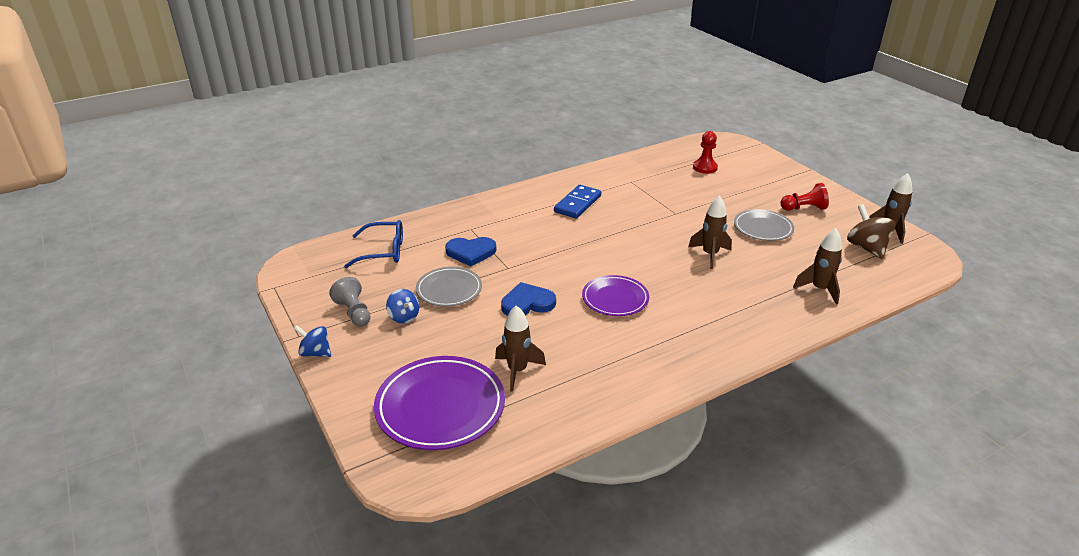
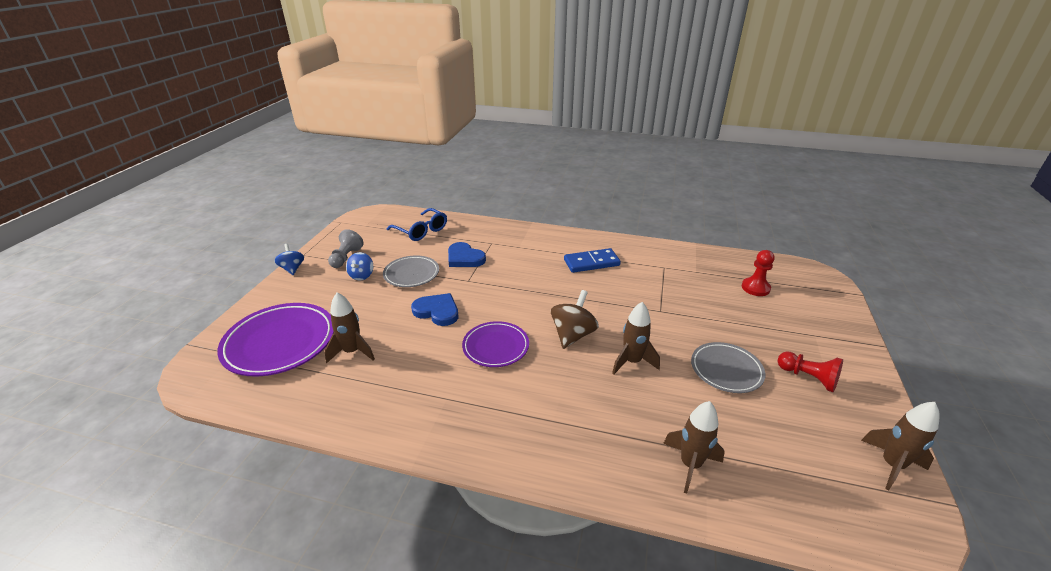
camera: 45 degrees right, 0 degrees up
(866, 248) = (824, 462): brown spinning top -> brown spinning top (572, 335)

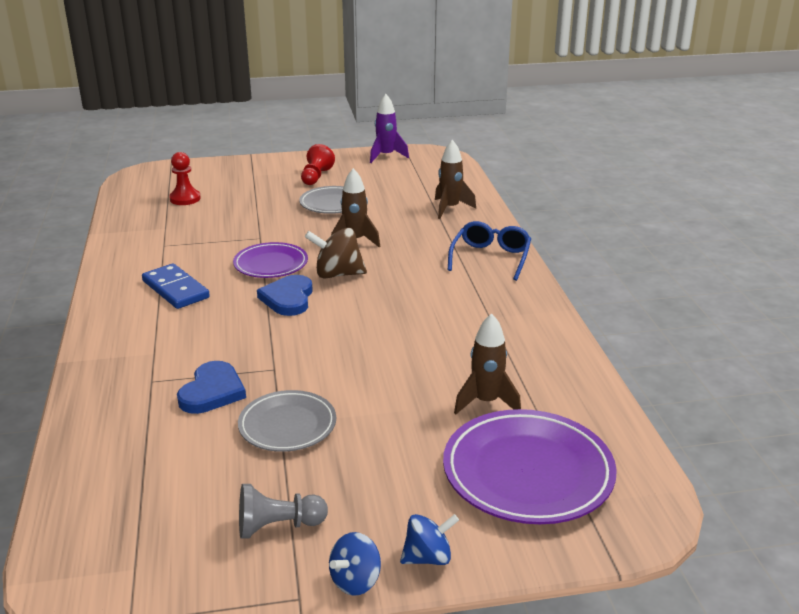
camera: 115 degrees left, 5 degrees down
(362, 275) = (323, 476): blue spinning top -> blue spinning top (428, 557)
(421, 231) = (134, 473): blue glasses -> blue glasses (490, 258)
(437, 311) = (361, 369): blue heart -> blue heart (288, 298)
(496, 347) = (393, 311): purple plate -> purple plate (271, 264)
(891, 465) = (386, 156): brown rocket -> purple rocket

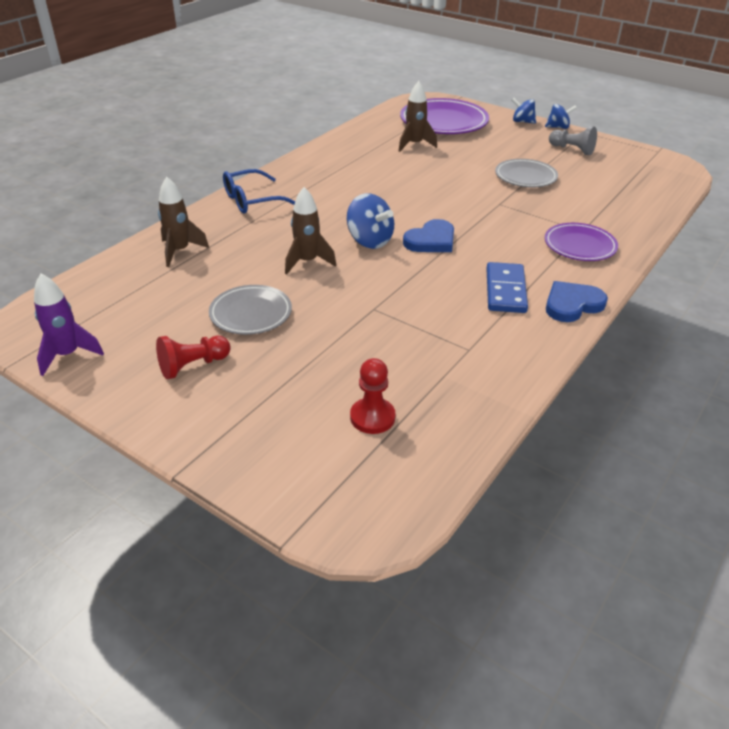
camera: 135 degrees left, 10 degrees up
(212, 391) = (549, 208): blue heart -> blue heart (572, 304)
(271, 264) = (404, 275): purple plate -> purple plate (579, 246)
(337, 274) = (369, 241): brown spinning top -> blue spinning top

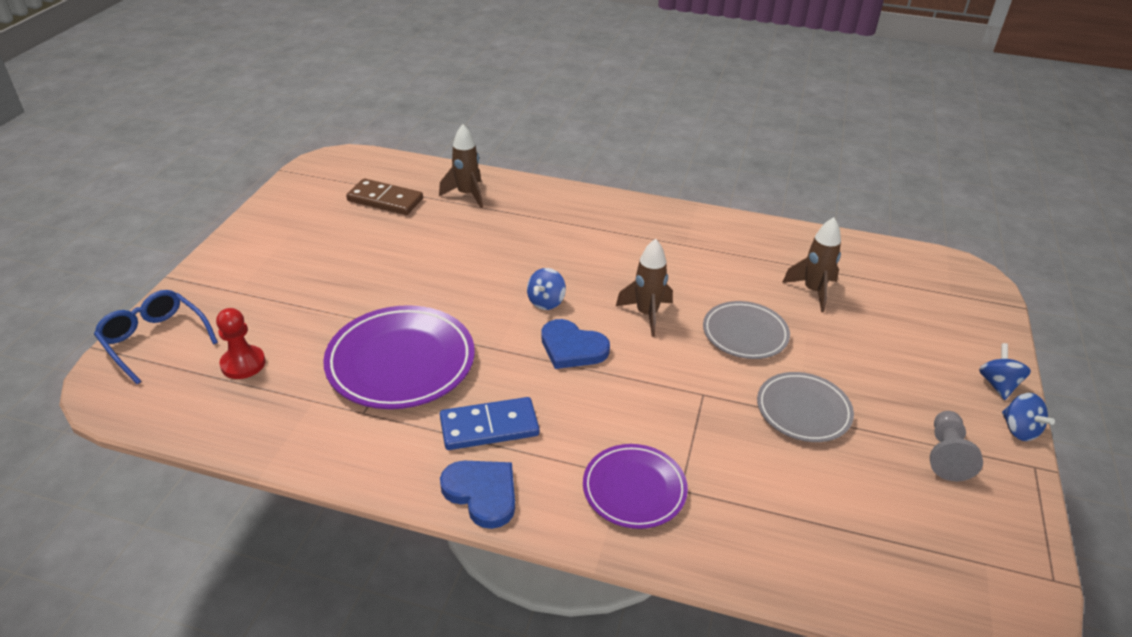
camera: 70 degrees right, 0 degrees up
(68, 355) = (299, 189): purple rocket -> none
(147, 299) = (385, 200): none -> brown domino
(193, 366) = (298, 248): red pawn -> none
(251, 314) = (381, 258): grey plate -> grey plate (745, 334)
(252, 200) = (584, 208): blue glasses -> blue glasses (154, 340)
(307, 262) = (483, 270): brown rocket -> brown rocket (647, 314)
(369, 241) = (546, 302): blue spinning top -> blue spinning top, size x0.65
(443, 122) = (910, 304): purple plate -> purple plate (401, 362)

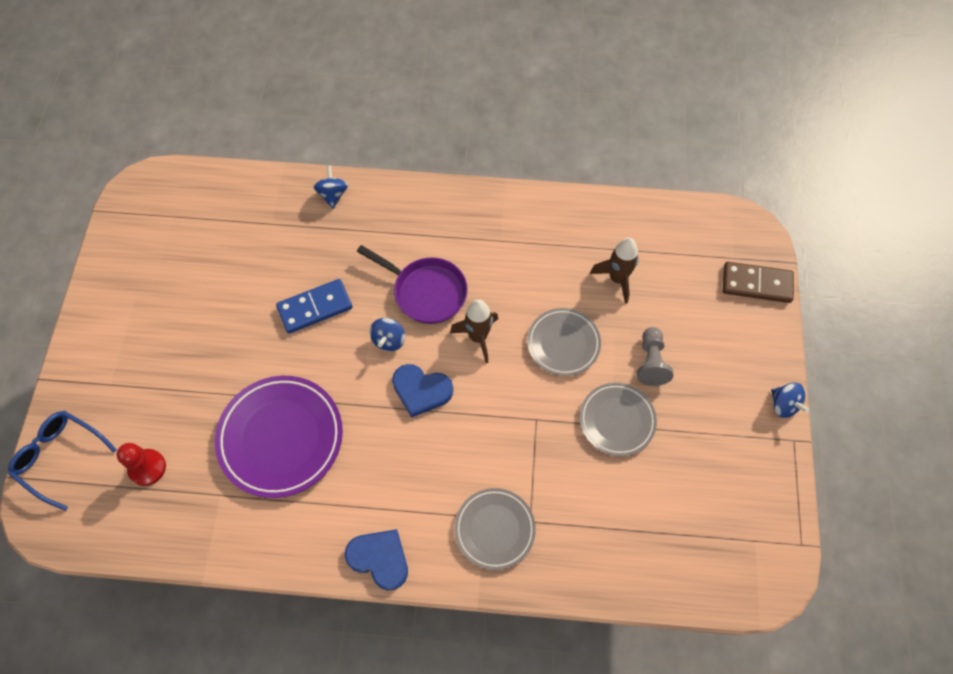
camera: 10 degrees left, 25 degrees up
(385, 200) = (210, 235): brown domino -> brown domino (756, 284)
(467, 195) = (286, 211): brown rocket -> none
(489, 427) = (370, 492): blue domino -> blue domino (315, 308)
(596, 271) = (426, 292): none -> purple pan
(634, 489) = (494, 529): purple plate -> grey plate
(946, 455) = (728, 443): grey pawn -> grey pawn (651, 362)
(997, 385) = (769, 359): blue spinning top -> blue spinning top (333, 195)

